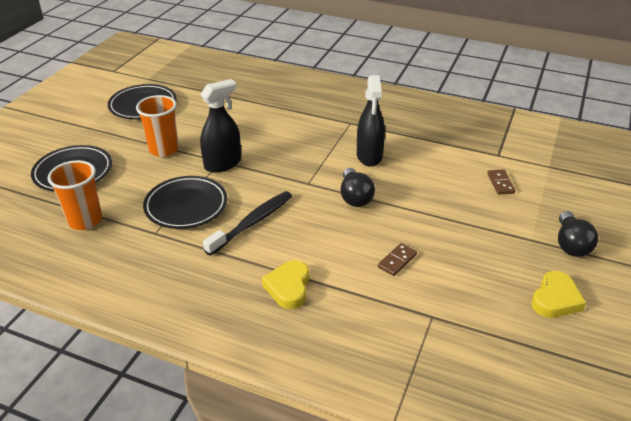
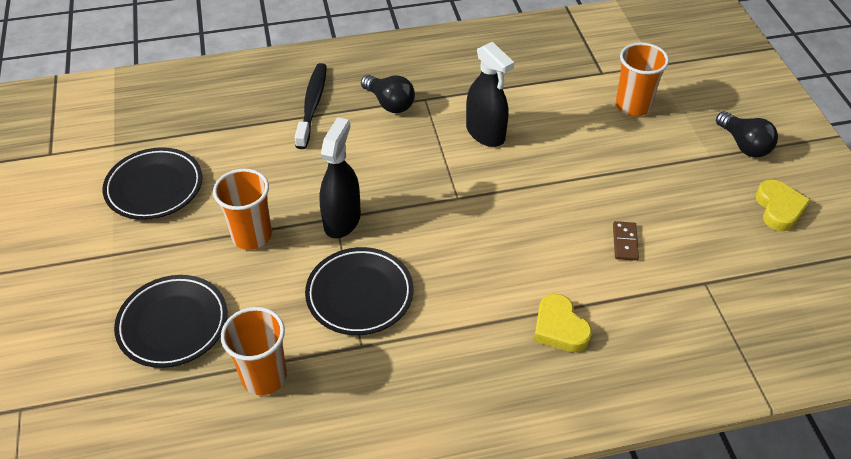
camera: 35 degrees left, 10 degrees up
(252, 223) = (451, 276): black toothbrush -> black toothbrush (312, 105)
(355, 197) = (519, 190): black light bulb -> black light bulb (389, 103)
(500, 183) = (633, 106): brown domino -> orange cup

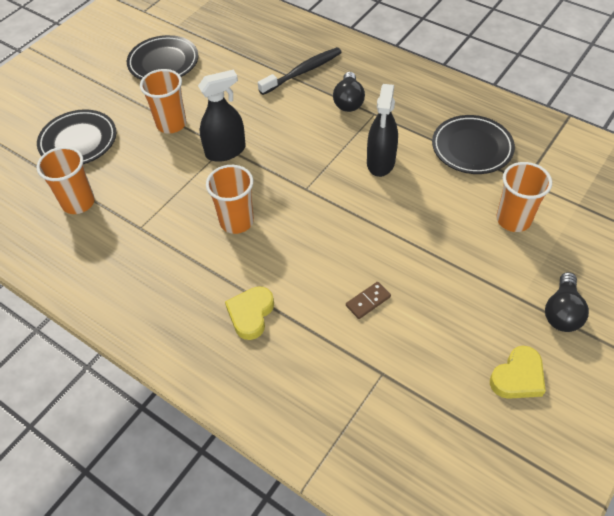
camera: 50 degrees right, 5 degrees up
(359, 294) = (177, 200): black plate -> black plate (472, 148)
(440, 268) = (236, 221): none -> orange cup

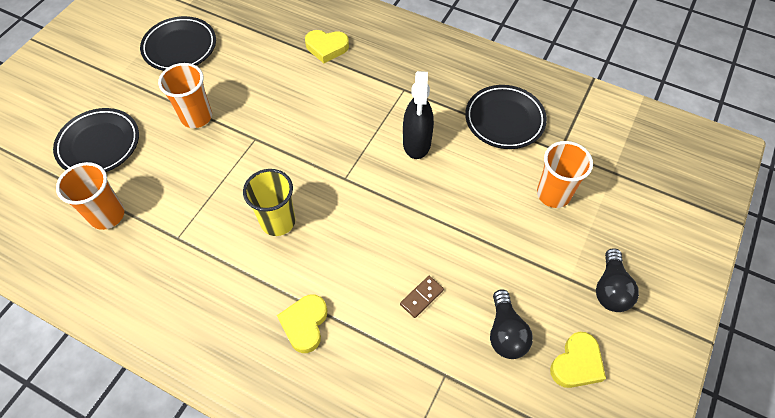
camera: 10 degrees left, 5 degrees up
(225, 151) = (257, 143): black spray bottle -> none
(236, 221) = (278, 221): orange cup -> yellow cup
(303, 72) = (326, 48): black toothbrush -> yellow heart
(348, 101) = (376, 77): black light bulb -> black light bulb (505, 333)

